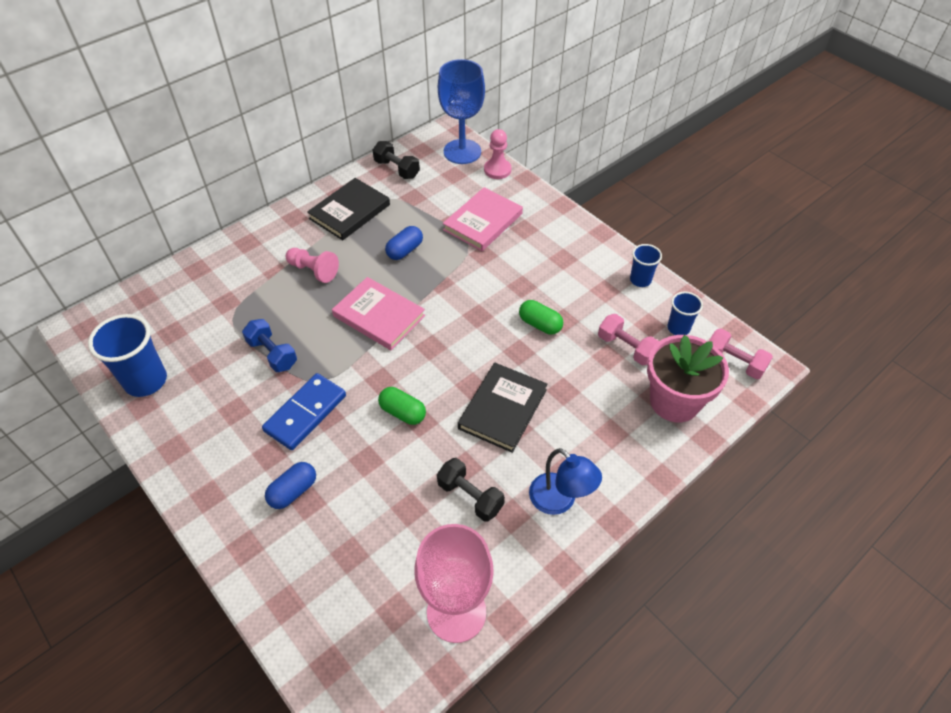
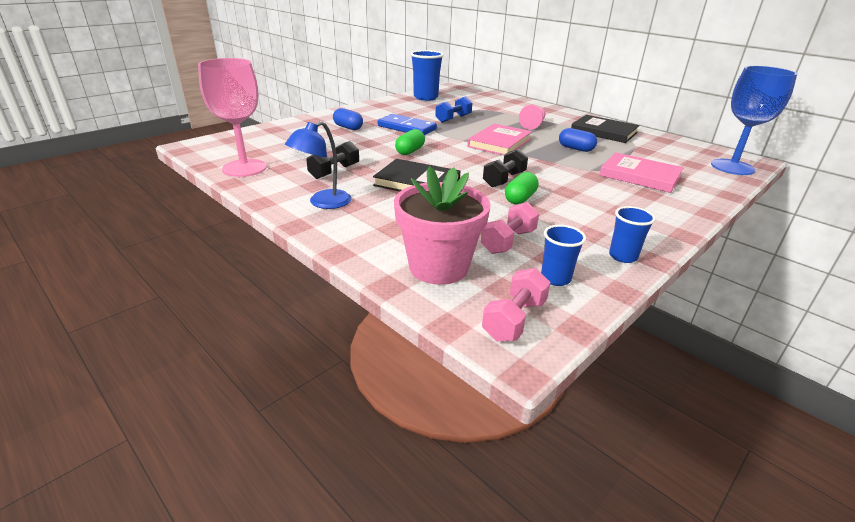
camera: 85 degrees right, 20 degrees down
(397, 169) = (673, 144): black dumbbell -> black dumbbell (504, 179)
(497, 170) = (725, 182): pink pawn -> none

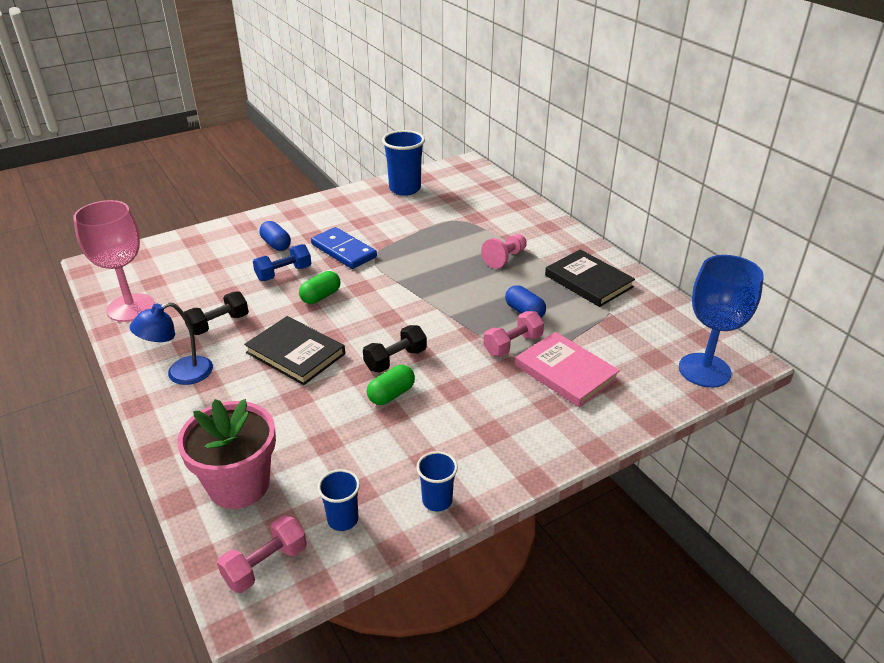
camera: 15 degrees right, 5 degrees up
(453, 119) = (411, 237): blue dumbbell -> blue dumbbell (284, 273)
(499, 143) = (437, 291): pink book -> none
(508, 241) = (332, 460): pink dumbbell -> pink dumbbell (513, 345)

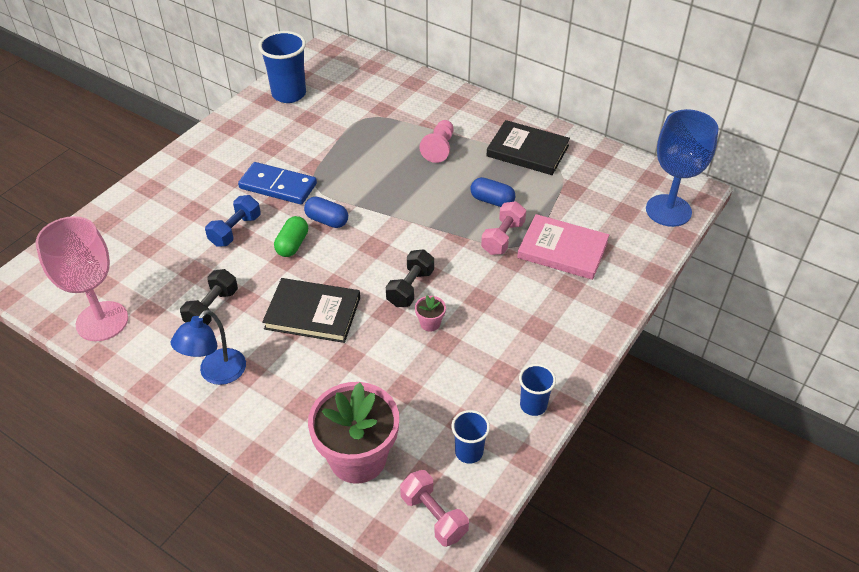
camera: 25 degrees left, 10 degrees up
(265, 565) = (433, 516): pink dumbbell -> pink dumbbell turned 60 degrees counterclockwise
(276, 244) = (201, 199): blue capsule -> blue capsule (327, 220)
(391, 394) = (430, 323): green capsule -> pink flower pot

